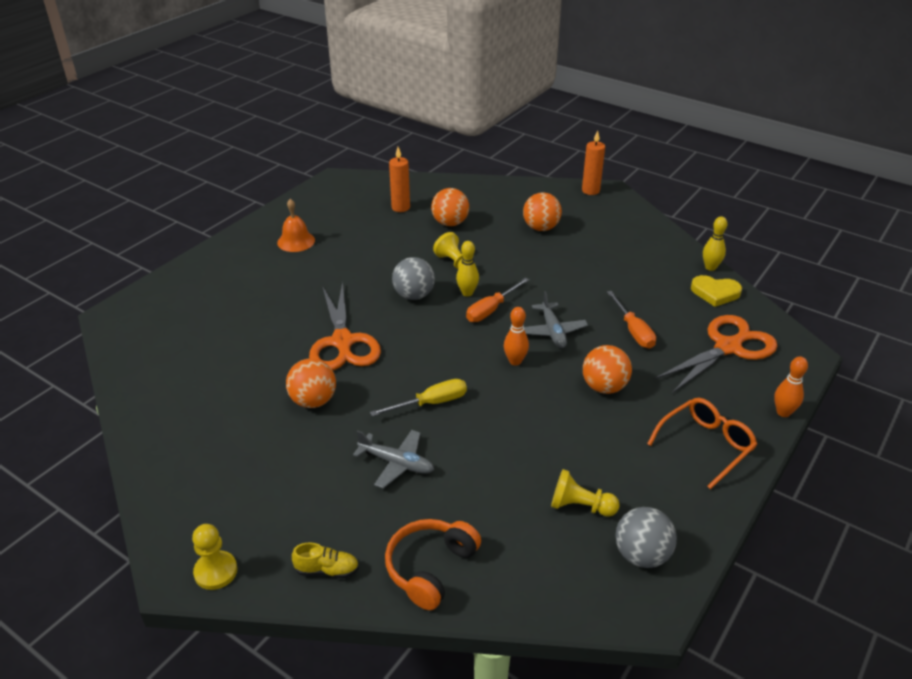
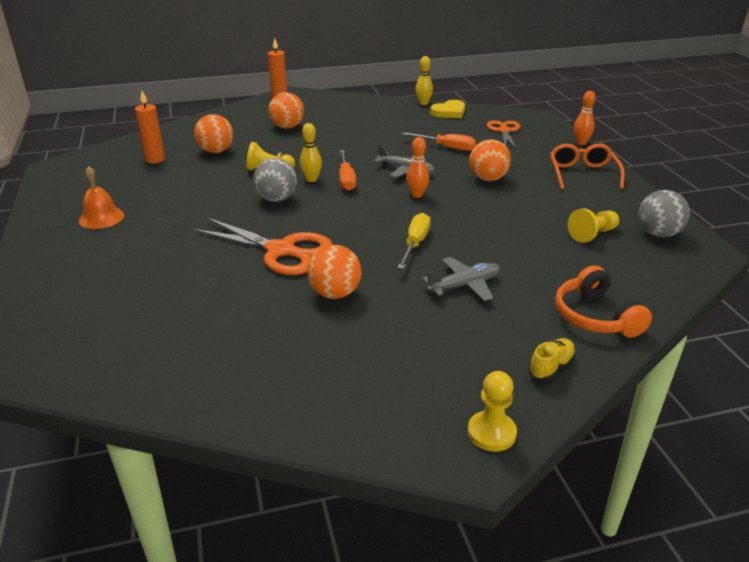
camera: 50 degrees left, 5 degrees down
(728, 347) = (504, 131): orange scissors -> orange scissors, size x0.62

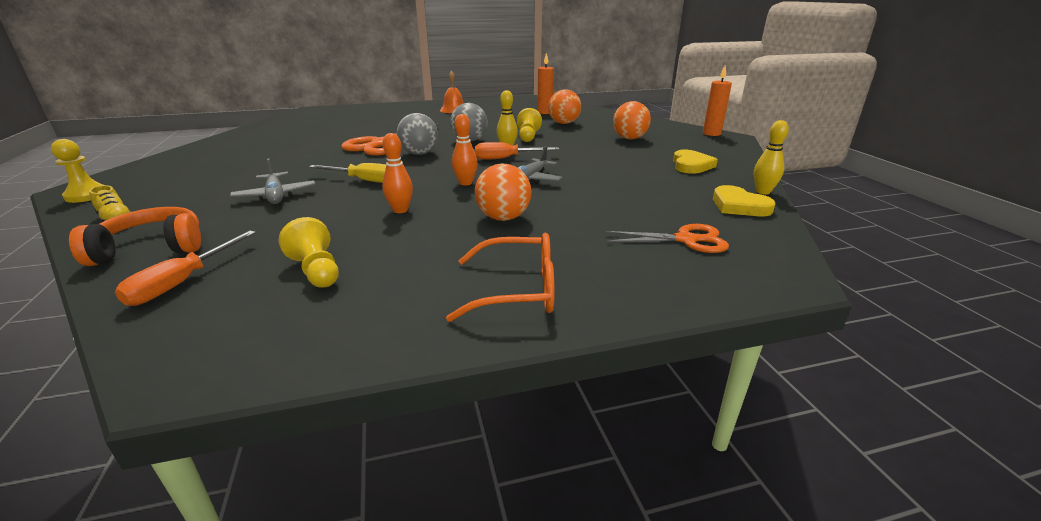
camera: 90 degrees right, 5 degrees down
(335, 293) = (309, 158): orange ball -> none
(368, 114) = (691, 165): none -> yellow heart
(447, 147) = (601, 200): orange screwdriver -> orange screwdriver (182, 282)
(581, 143) = (666, 308): orange bowling pin -> orange bowling pin (400, 210)
(658, 234) = (277, 330): grey ball -> grey ball (419, 154)

